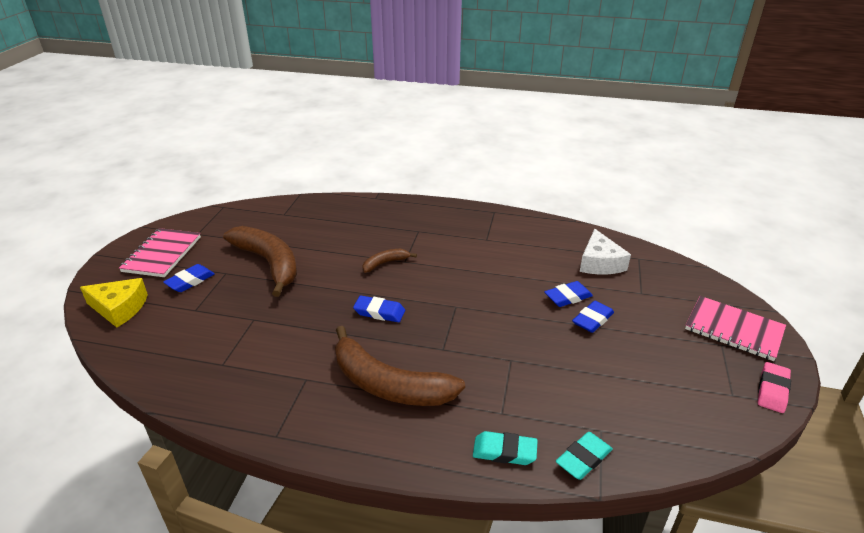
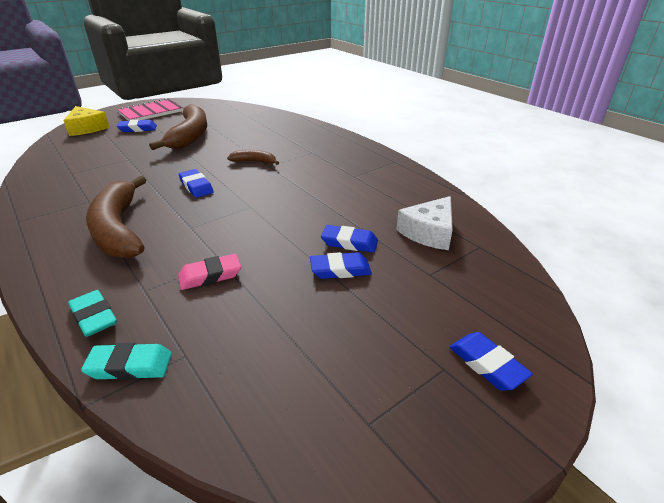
camera: 40 degrees right, 0 degrees up
(733, 330) = (487, 364): pink notebook -> blue eraser
(772, 390) = (430, 457): pink eraser -> pink eraser (210, 275)

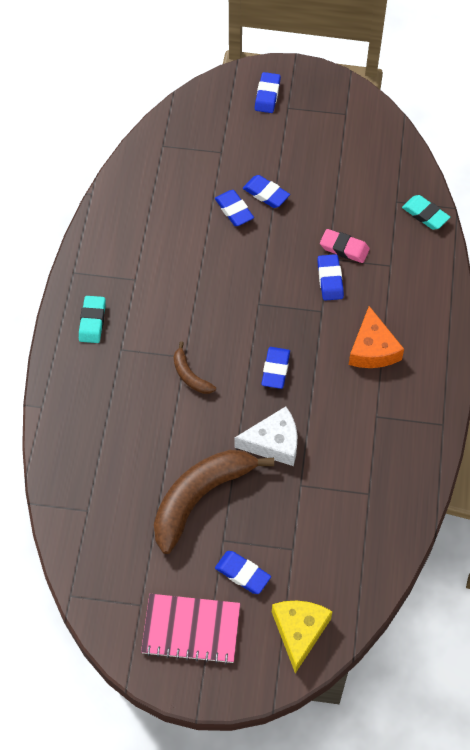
camera: 135 degrees left, 25 degrees up
(94, 317) = (428, 263): turquoise eraser -> turquoise eraser (92, 321)
(119, 229) = (372, 349): brown banana -> orange cheese
(202, 248) = (330, 279): none -> blue eraser
(429, 232) = (173, 179): white cheese -> white cheese (273, 442)

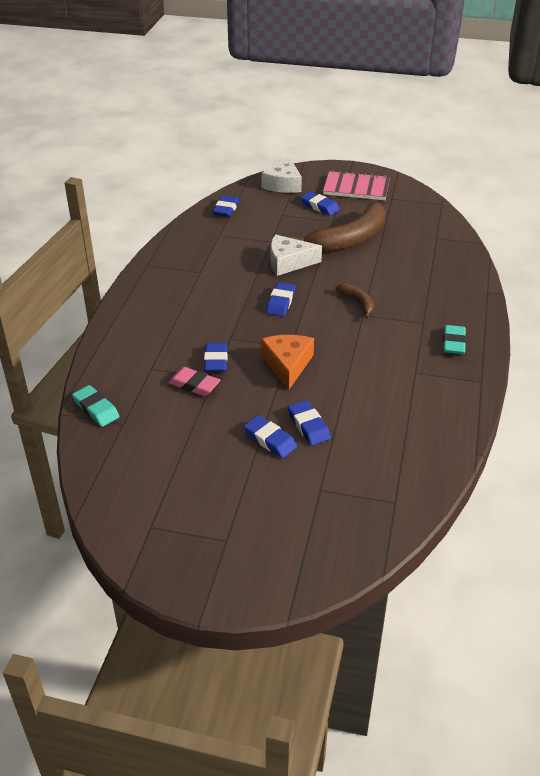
camera: 175 degrees left, 20 degrees down
(267, 95) = (251, 560): blue eraser -> blue eraser (226, 209)
(299, 631) = (283, 184): yellow cheese -> white cheese
(372, 349) = (189, 310): orange cheese -> orange cheese (287, 365)

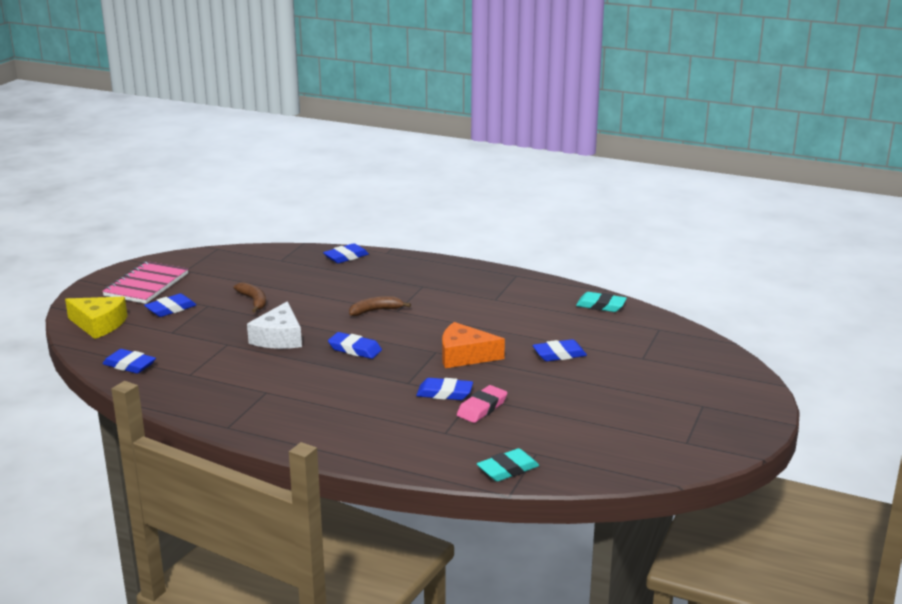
camera: 80 degrees left, 15 degrees down
(270, 440) = (575, 374): blue eraser -> blue eraser (346, 257)
(283, 184) = (99, 324): white cheese -> yellow cheese
(349, 239) = (253, 301): brown banana -> brown banana, size x0.47
(453, 343) = (458, 278): turquoise eraser -> turquoise eraser (601, 306)

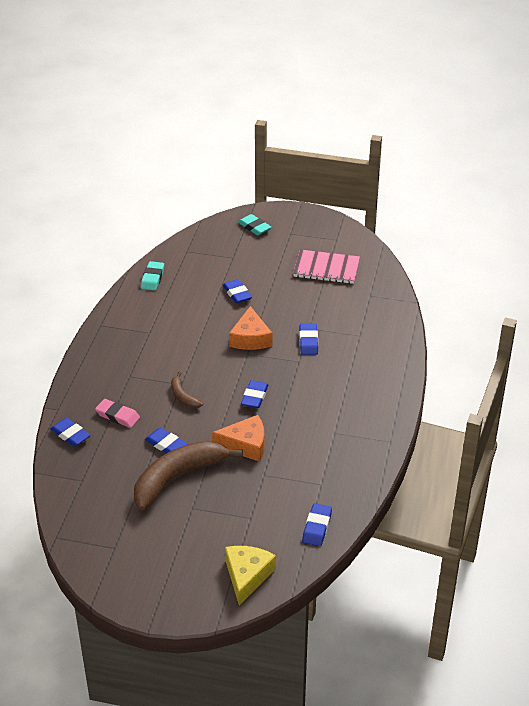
camera: 100 degrees left, 15 degrees up
(146, 285) = (154, 568): pink notebook -> pink notebook (326, 269)
(171, 309) = (205, 532): blue eraser -> blue eraser (166, 444)
(253, 301) = (177, 478): brown banana -> brown banana, size x2.13
(279, 338) = (245, 445): white cheese -> orange cheese
(482, 408) = (323, 322): pink eraser -> pink eraser (117, 416)
(508, 469) = (392, 305): turquoise eraser -> turquoise eraser (254, 227)

